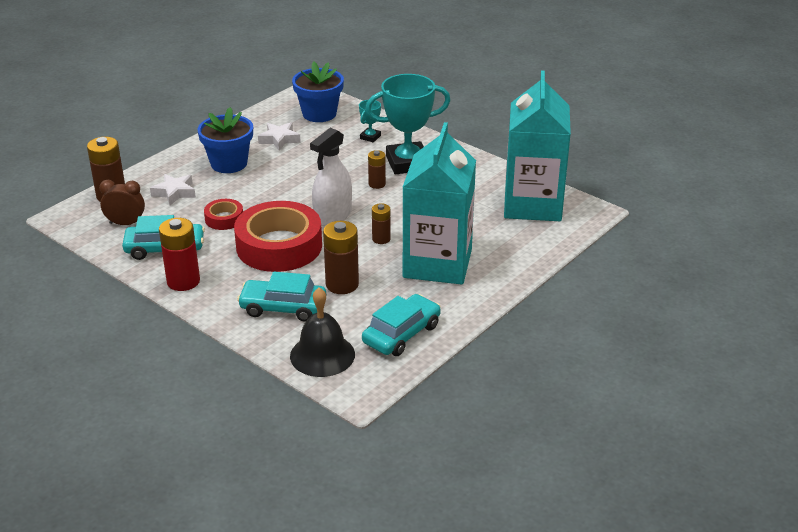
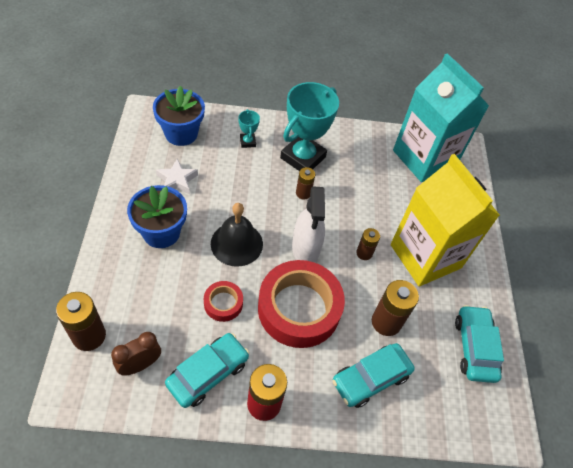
camera: 45 degrees left, 20 degrees up
(174, 193) = (147, 296): white star -> none
(322, 355) = (448, 411): black bell -> black bell (236, 243)
(437, 263) = (425, 256): turquoise carton -> yellow carton

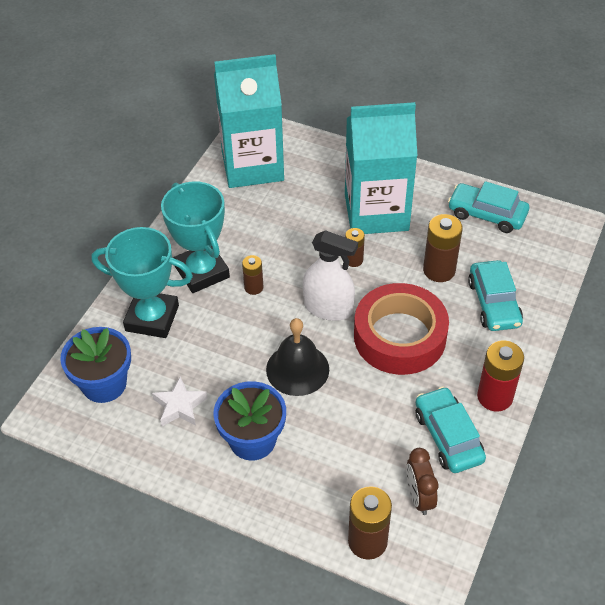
camera: 60 degrees left, 5 degrees down
(223, 303) = (370, 402): red tape -> none
(247, 142) = (152, 318): turquoise trophy -> turquoise trophy, size x2.27
(425, 256) = (376, 212): yellow carton -> turquoise carton

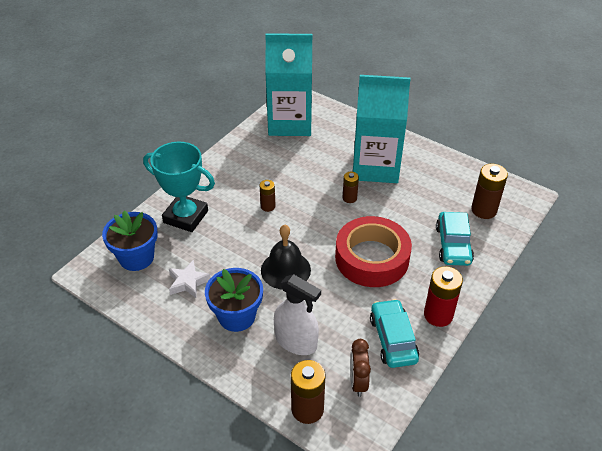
camera: 10 degrees right, 5 degrees down
(202, 272) = (232, 190): turquoise trophy -> none
(328, 308) = (321, 229): white spray bottle -> white spray bottle (296, 341)
(439, 270) = (414, 215): brown battery -> brown battery (484, 210)
(487, 214) = (462, 180): turquoise car -> none

